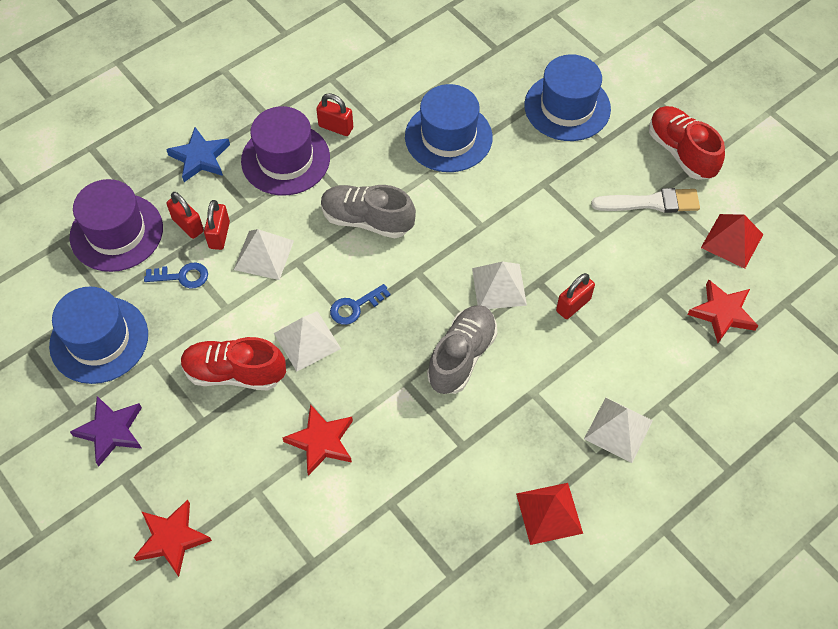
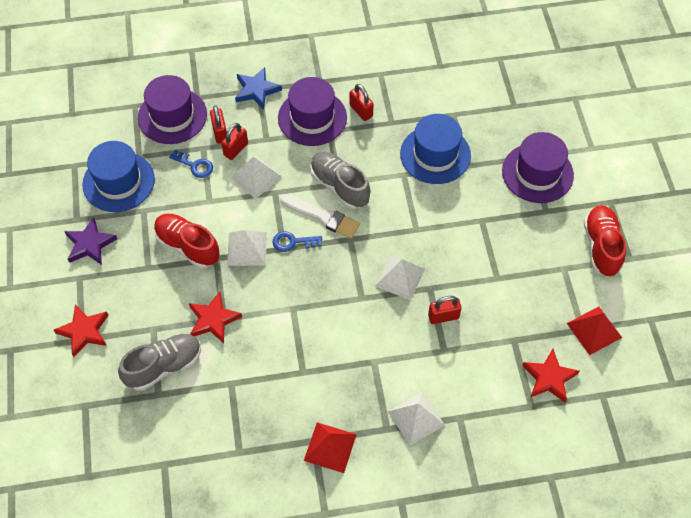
camera: 30 degrees right, 0 degrees up
(461, 356) = (342, 312): grey shoe -> grey shoe (164, 366)
(567, 107) = (537, 173): blue hat -> purple hat
(650, 203) = (551, 272): white brush -> white brush (322, 217)

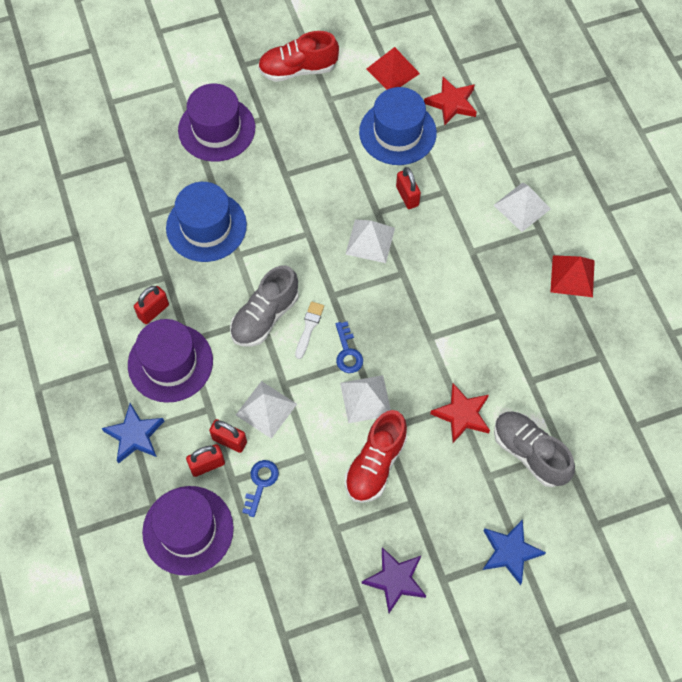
camera: 100 degrees left, 5 degrees up
(84, 331) = (510, 552): red star -> blue star
(118, 182) = (299, 571): blue hat -> blue hat (397, 132)
(322, 217) = (309, 328): white brush -> white brush, size x0.64

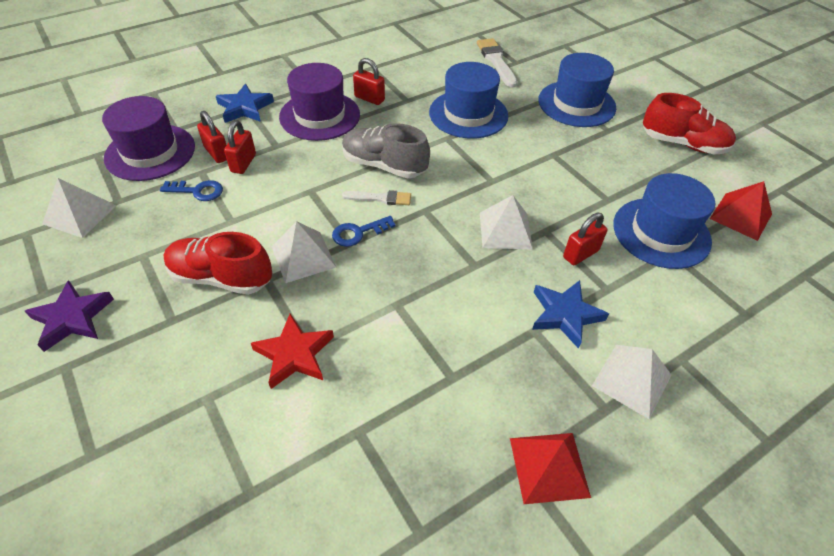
camera: 75 degrees right, 15 degrees down
(121, 175) = (496, 61): none -> white brush
(216, 129) = (576, 104): purple hat -> blue hat
(266, 409) = (280, 182): white pyramid -> white pyramid (80, 214)
(298, 69) = (683, 144): red shoe -> red shoe turned 135 degrees clockwise
(452, 103) = (739, 277): red star -> none
(510, 552) = (92, 442): blue star -> blue star (565, 315)
(529, 453) = (244, 446): grey shoe -> none

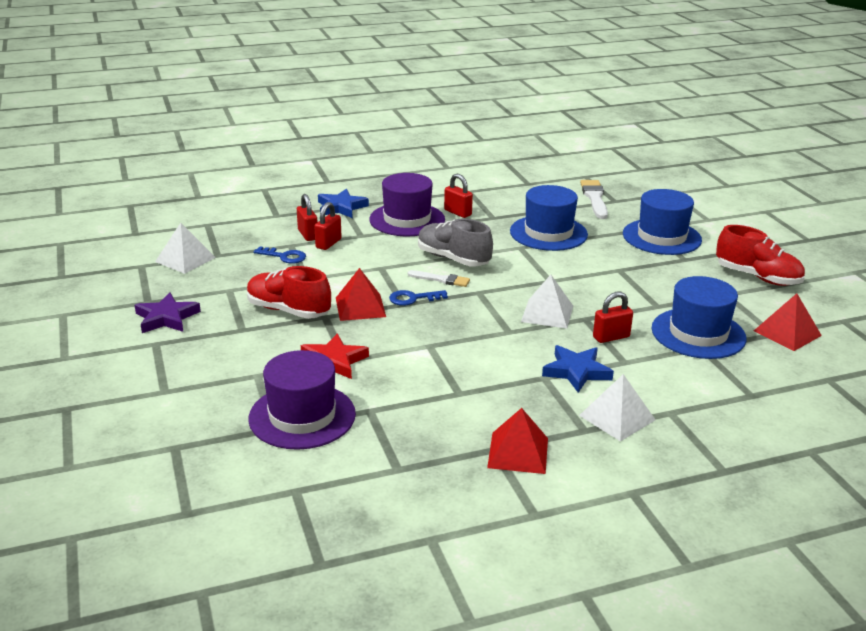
camera: 15 degrees right, 20 degrees down
(150, 152) = (251, 228): purple hat -> purple hat (302, 416)
(303, 256) = (360, 307): white pyramid -> red pyramid

